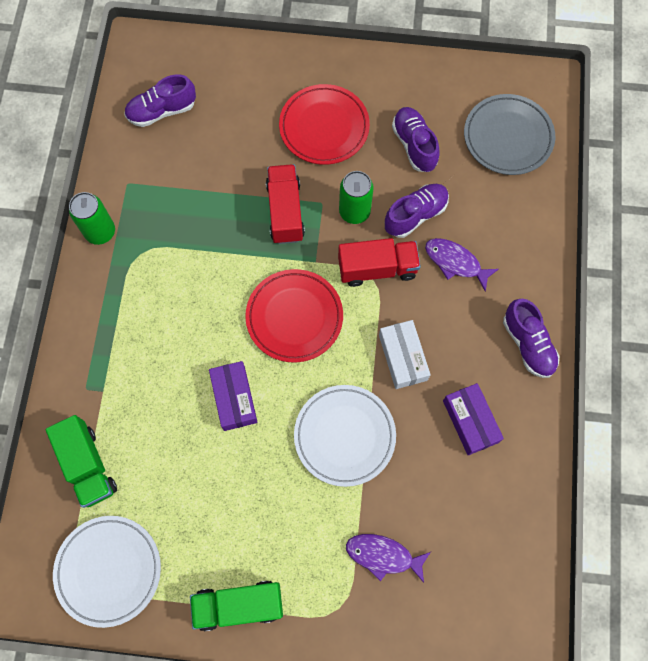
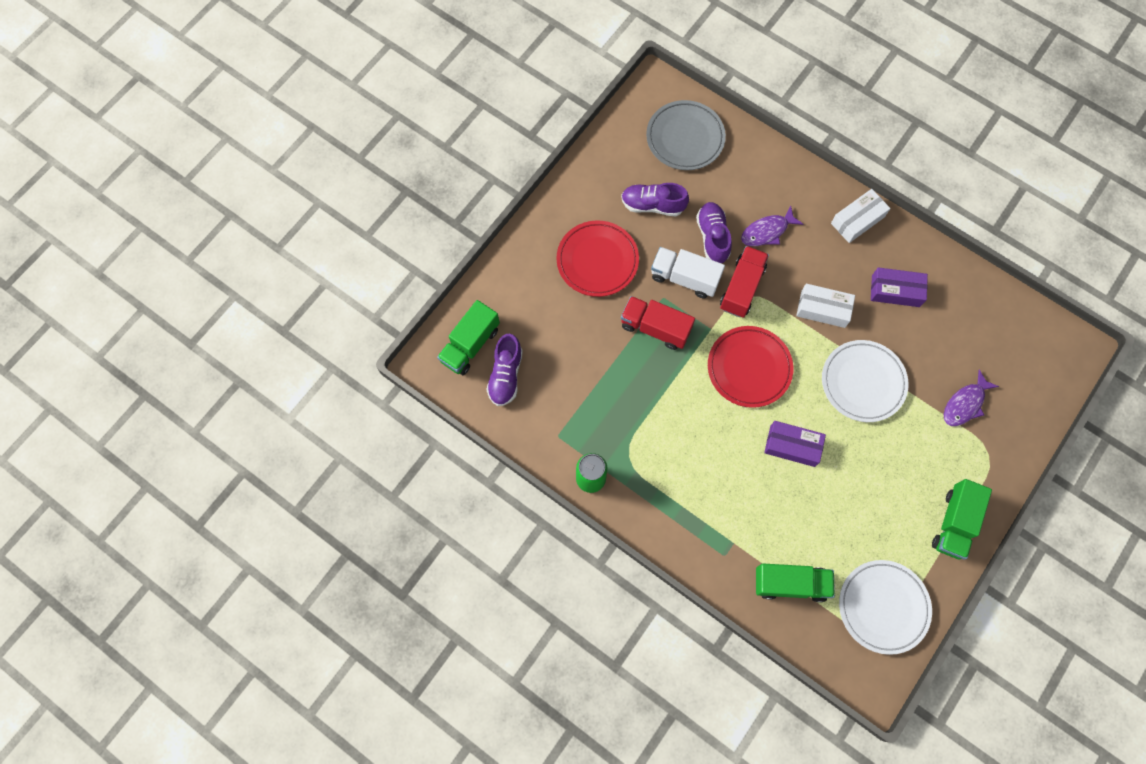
camera: 60 degrees left, 0 degrees up
(175, 68) = (470, 345): none -> green truck
(354, 212) = (684, 278): green can -> white truck
(528, 344) = (857, 220): purple shoe -> white box

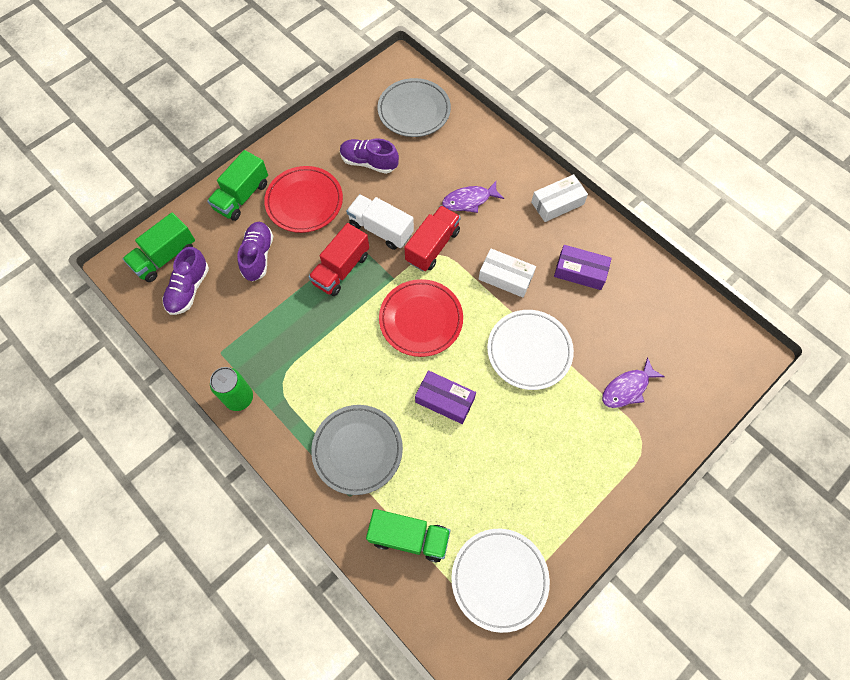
camera: 10 degrees right, 5 degrees down
(655, 328) = (341, 269): red truck -> red truck turned 90 degrees counterclockwise
(712, 237) = (417, 198): purple shoe -> purple shoe (258, 256)
(720, 510) = (357, 450): none -> grey plate
(954, 523) = (592, 505): green truck -> green truck (242, 196)

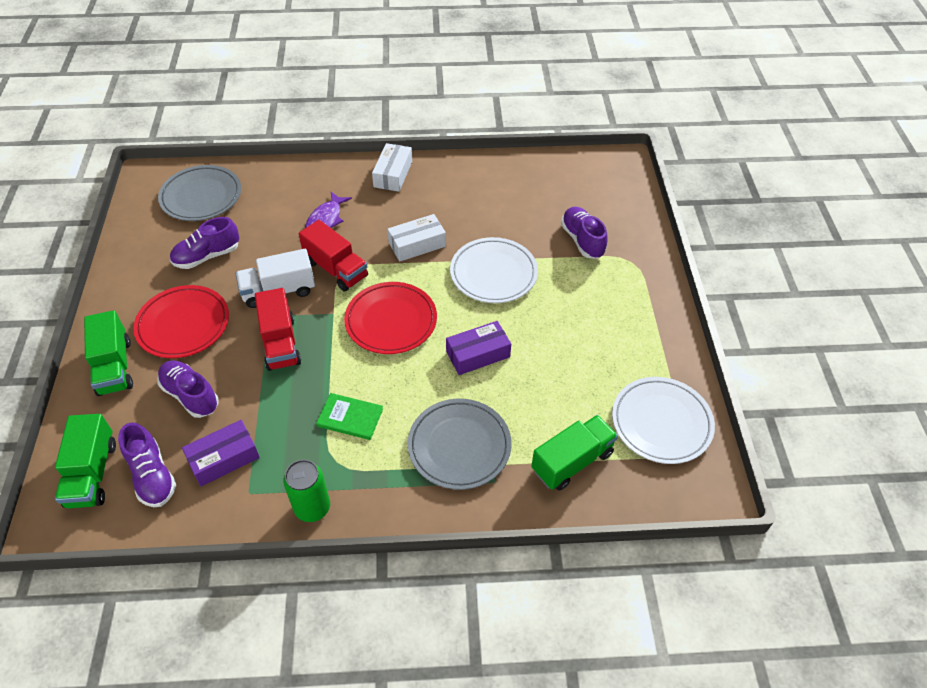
camera: 50 degrees left, 15 degrees down
(321, 362) = (350, 417): none -> green book
(432, 246) = (336, 269): red truck -> red truck turned 150 degrees clockwise
(580, 271) = (463, 201): purple box -> purple box (224, 458)
(627, 388) = (582, 240): purple fish -> purple shoe

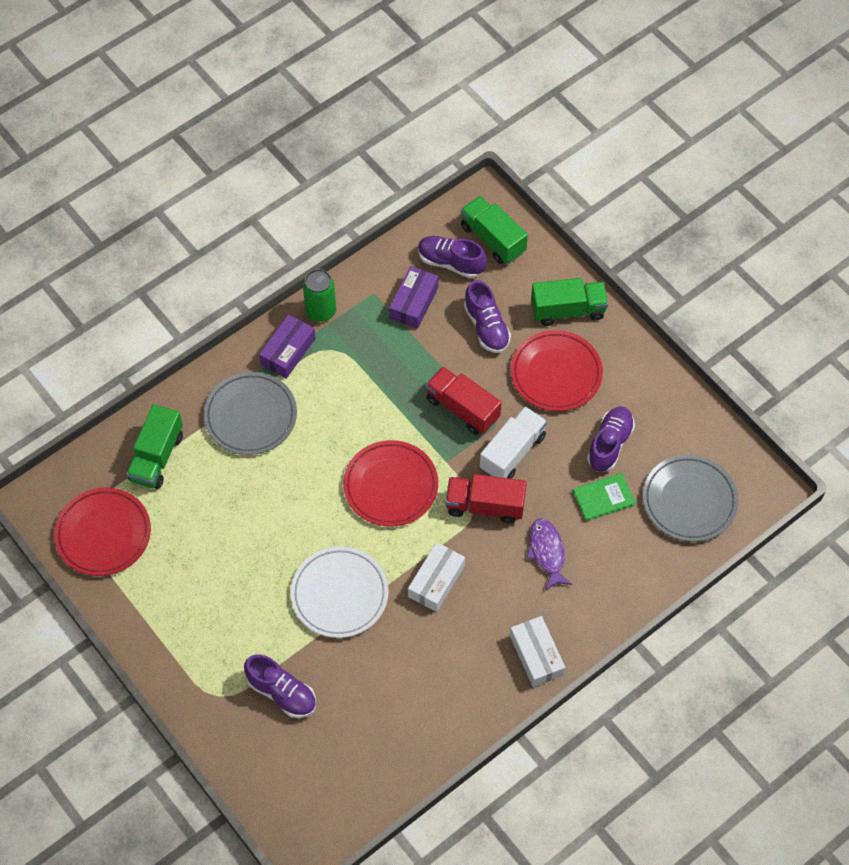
camera: 145 degrees right, 10 degrees up
(114, 367) = (568, 310): green truck -> green truck turned 135 degrees clockwise
(190, 395) = (486, 327): purple shoe -> purple shoe turned 60 degrees clockwise
(350, 417) = (351, 386): green book -> green book (603, 498)
(478, 354) = (293, 502): purple box -> purple box (288, 351)
(661, 423) = (103, 534): white plate -> red plate

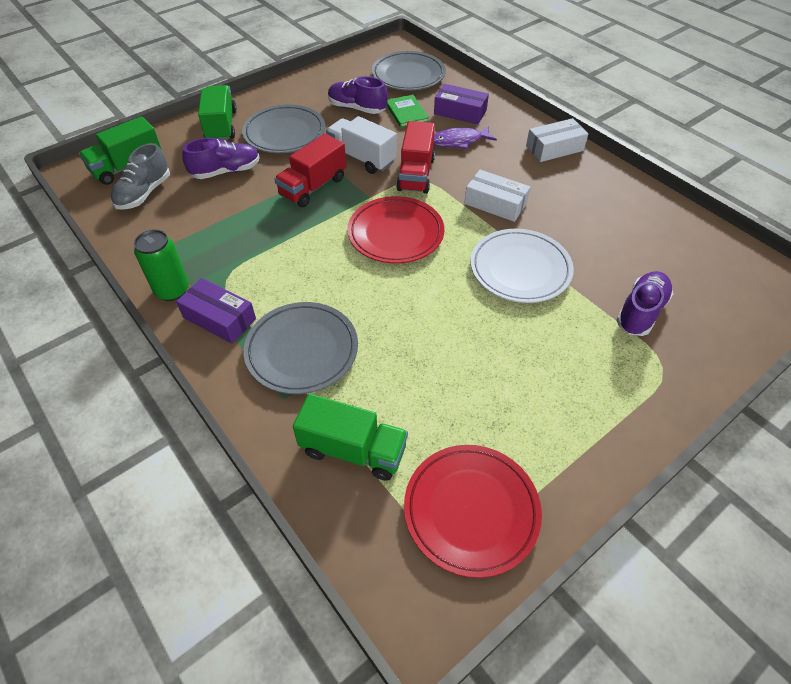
camera: 90 degrees left, 10 degrees down
(414, 302) = (183, 218): purple box -> purple box (460, 112)
(450, 262) = (144, 193): purple shoe -> grey shoe
(556, 373) = (285, 133): red plate -> grey plate

